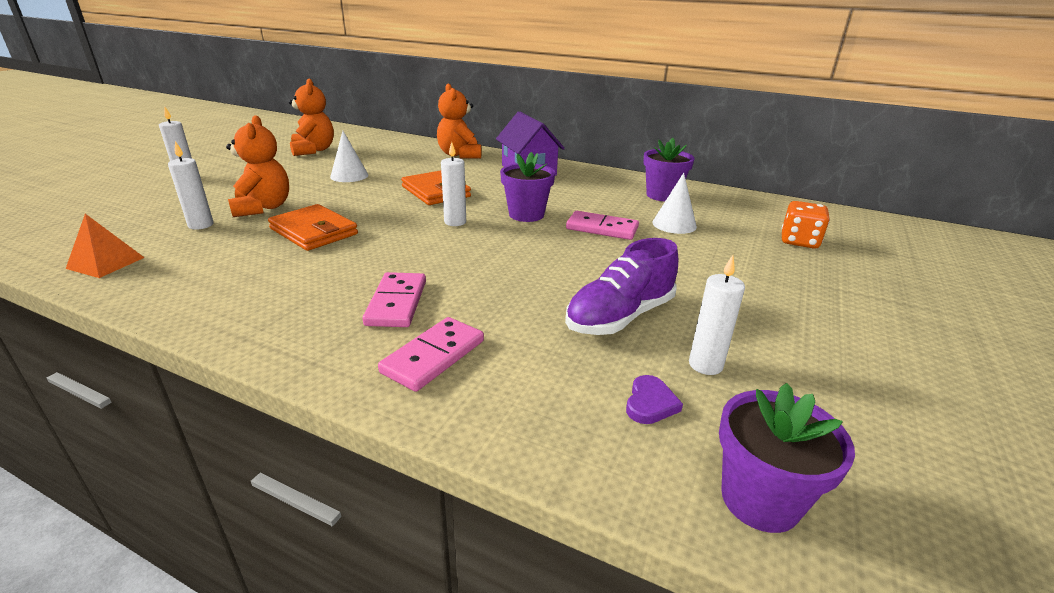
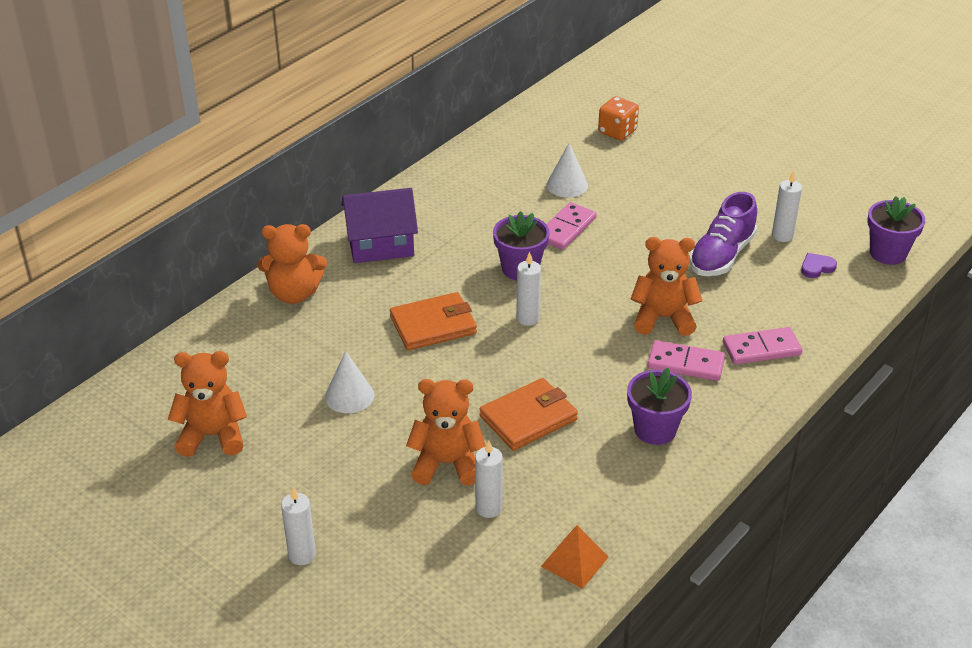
camera: 75 degrees left, 10 degrees up
(433, 356) = (761, 349): pink domino -> pink domino turned 60 degrees counterclockwise
(477, 285) = (663, 318): none -> orange teddy bear
(620, 316) = (721, 256): purple shoe -> purple shoe turned 60 degrees clockwise
(650, 403) = (816, 267): purple heart -> purple heart turned 60 degrees counterclockwise
(662, 195) = (492, 171): purple flower pot -> purple flower pot (655, 429)

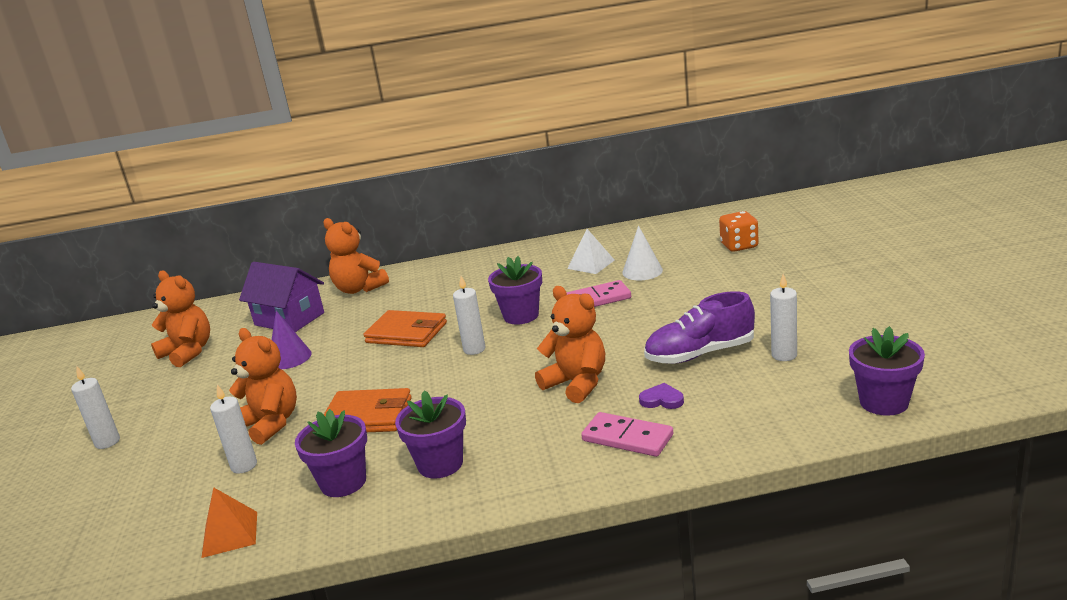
camera: 45 degrees right, 15 degrees down
(349, 396) = (289, 358): white cone -> purple cone
(380, 245) = (453, 276): purple house -> purple house (289, 319)
(507, 190) = (591, 264): none -> white pyramid
(600, 479) = (343, 482): none -> purple flower pot
(686, 363) = (543, 424): pink domino -> none
(816, 267) = (783, 390): purple heart -> purple heart (662, 400)

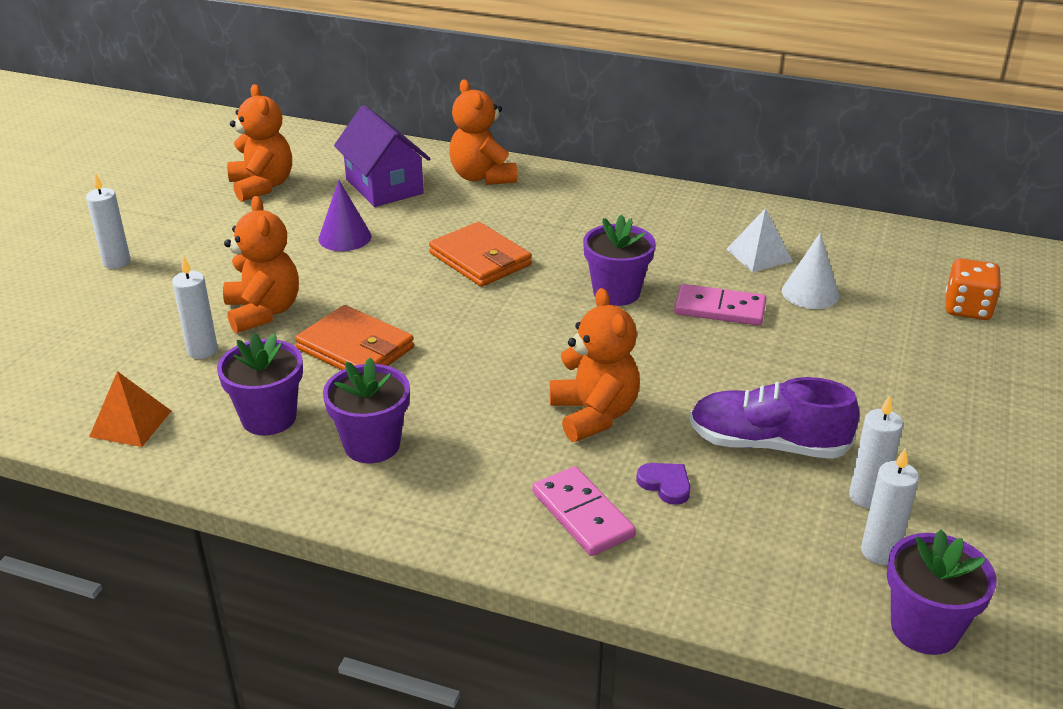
camera: 25 degrees right, 10 degrees up
(474, 349) = (529, 315): white candle -> white candle (879, 552)

